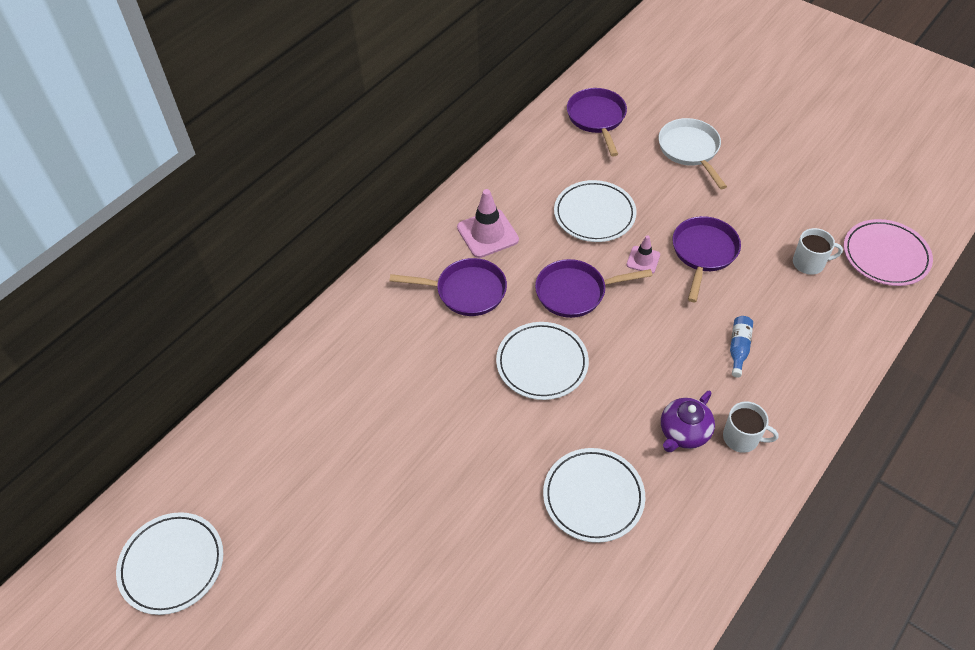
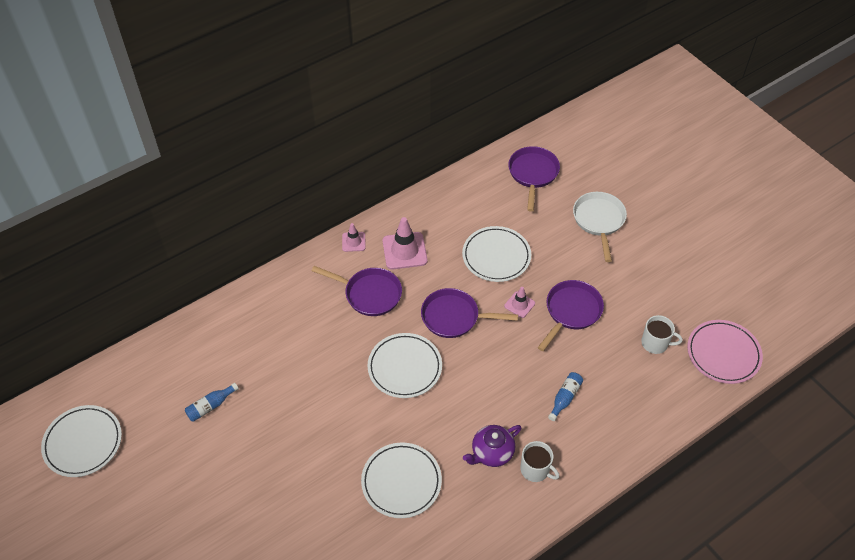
camera: 15 degrees right, 0 degrees up
(323, 473) = (210, 406): none -> blue bottle
(424, 238) = (353, 242): none -> pink traffic cone

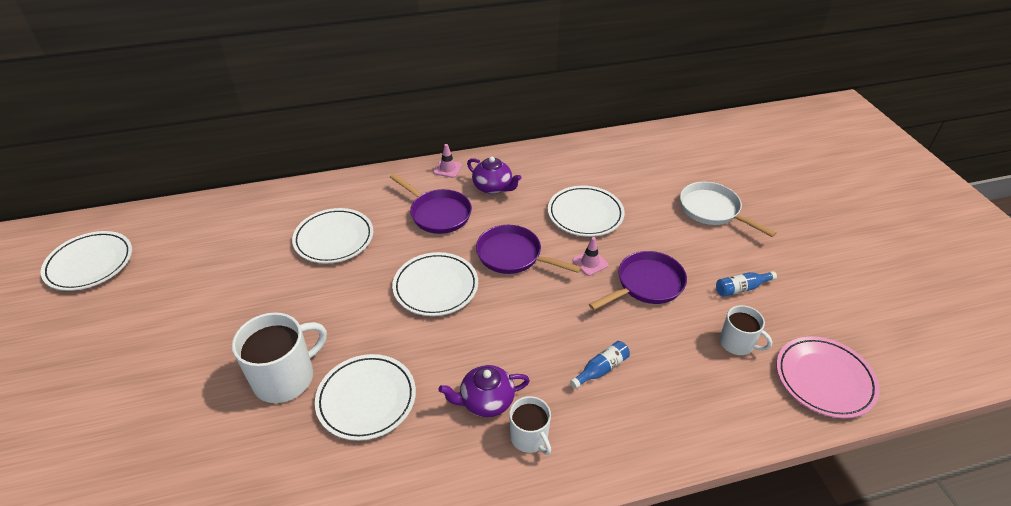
camera: 20 degrees right, 10 degrees down
(210, 406) = (224, 267): blue bottle -> blue bottle (741, 288)
(291, 348) = (334, 239): none -> white plate
(328, 486) = (285, 377): none -> white mug
(404, 251) = (493, 187): pink traffic cone -> purple teapot
(533, 174) = (656, 156): purple pan -> none
(599, 221) = (712, 210): white pan -> white pan turned 60 degrees counterclockwise

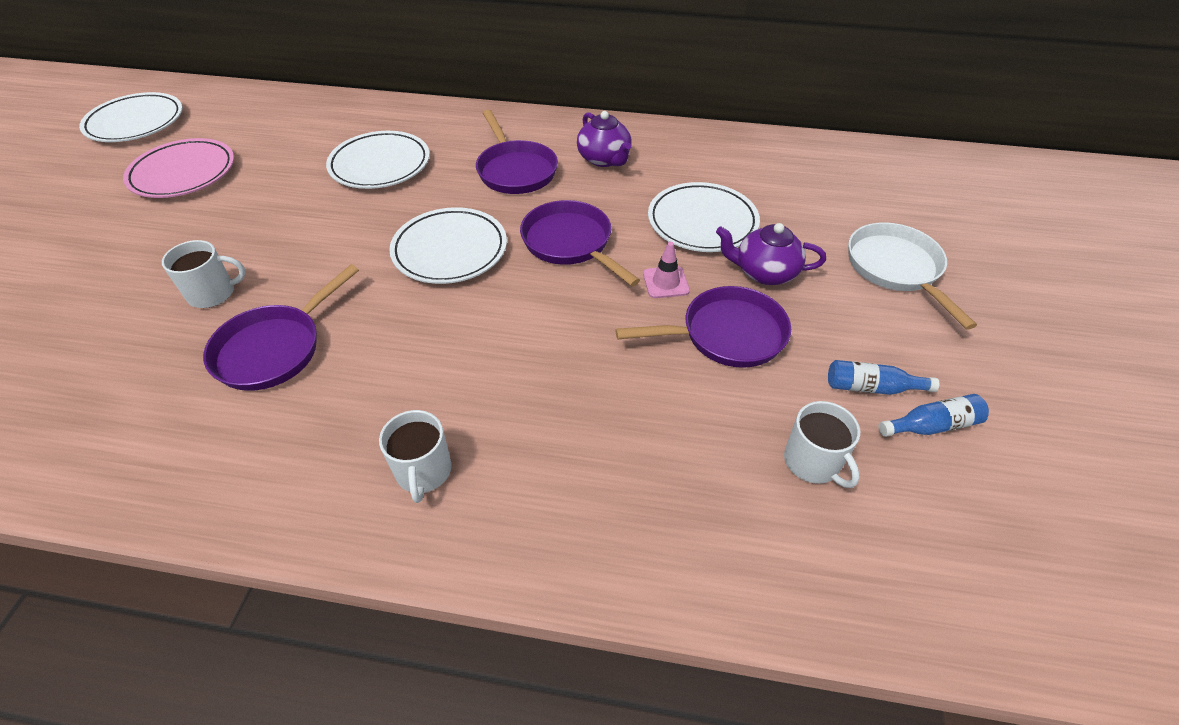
camera: 25 degrees right, 5 degrees up
(285, 377) = (213, 293): white mug -> white mug, size x0.59
(366, 399) = (274, 349): white plate -> purple pan
(448, 169) = (565, 125): pink traffic cone -> none
(486, 401) = (405, 404): purple teapot -> purple teapot (764, 272)
(601, 369) = (582, 422): blue bottle -> blue bottle (932, 425)
(824, 379) = (929, 573): pink plate -> pink plate (183, 173)

